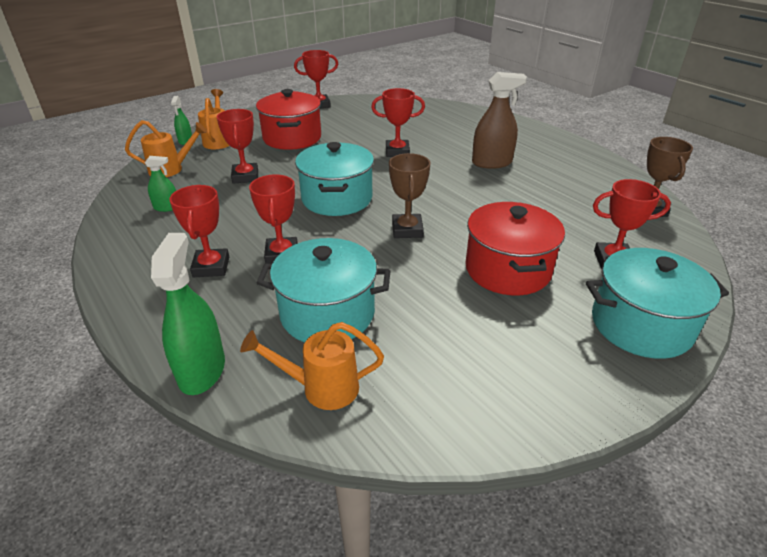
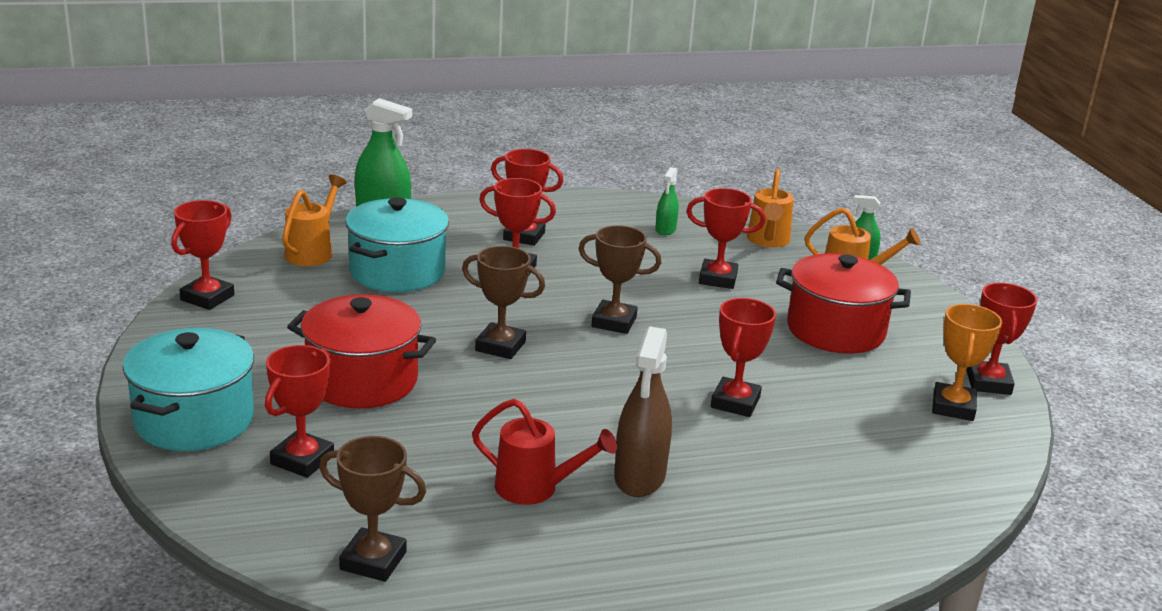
camera: 110 degrees right, 10 degrees down
(337, 198) = (614, 322): turquoise pot -> brown trophy
(350, 109) = (953, 407): none -> orange trophy
(477, 421) = (207, 298): none -> red trophy
(536, 184) = (535, 488): none -> red watering can

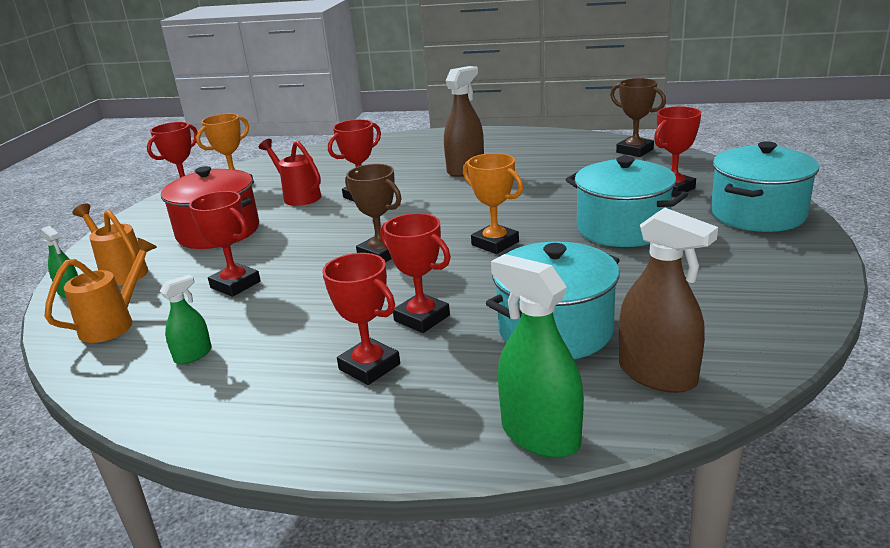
camera: 150 degrees left, 0 degrees up
(207, 298) = (784, 319): red trophy -> none
(312, 252) = (657, 374): orange watering can -> brown spray bottle
(362, 381) = (622, 228): red pot -> turquoise pot
(500, 346) = (495, 243): brown trophy -> orange trophy
(535, 488) = (530, 169): red watering can -> red watering can (298, 196)

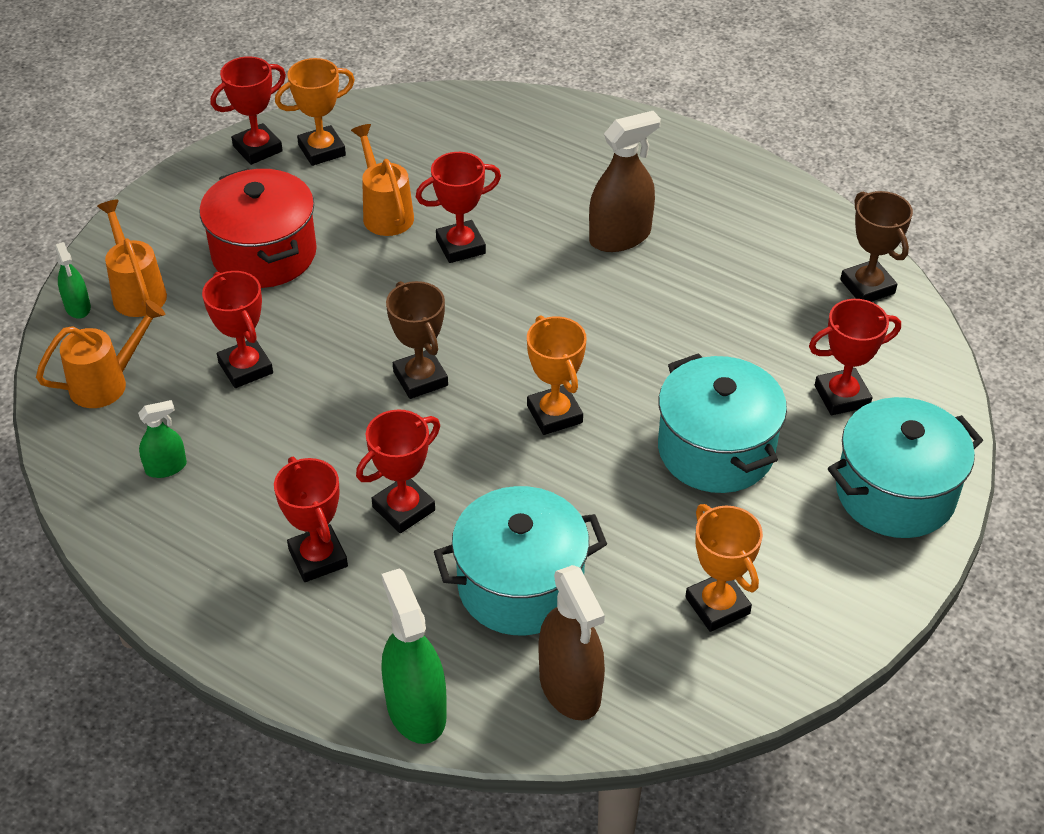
camera: 20 degrees right, 20 degrees up
(298, 196) = (385, 213): red watering can -> orange watering can
(422, 318) = (403, 509): red trophy -> red trophy turned 75 degrees clockwise
(713, 295) = (717, 605): none -> orange trophy

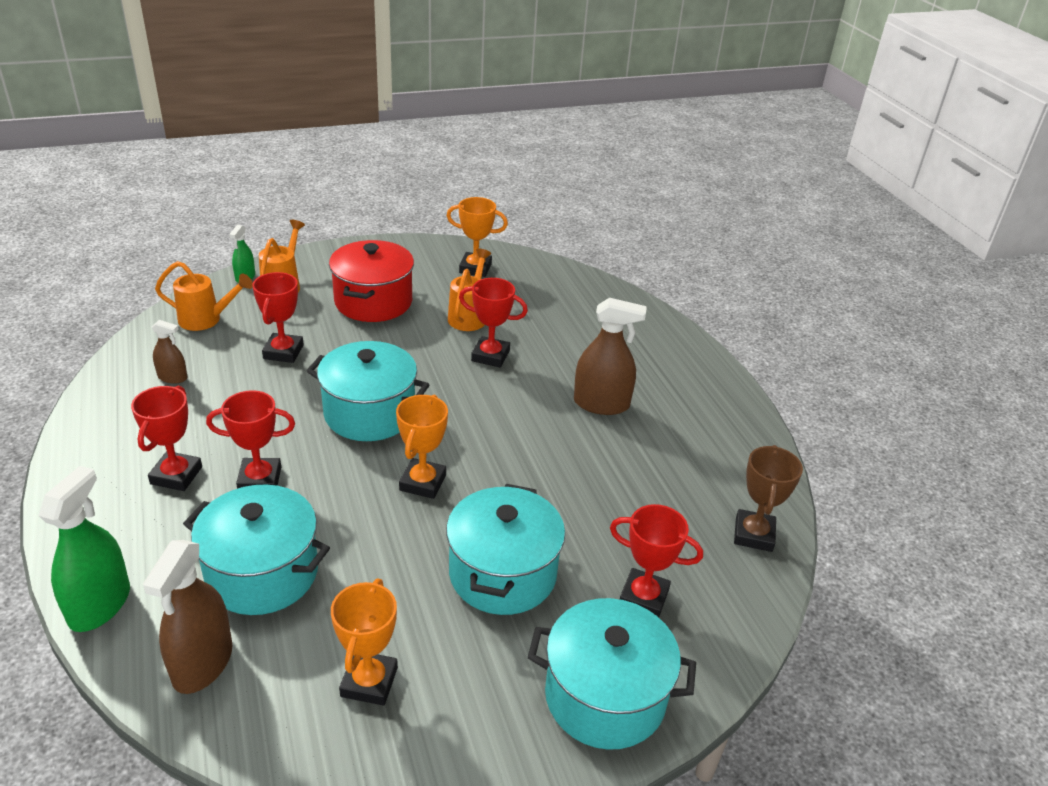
camera: 35 degrees right, 10 degrees down
(166, 467) = (172, 377): green spray bottle -> brown spray bottle
(257, 148) = (441, 251): red trophy -> none
(420, 378) = (369, 413): brown trophy -> turquoise pot

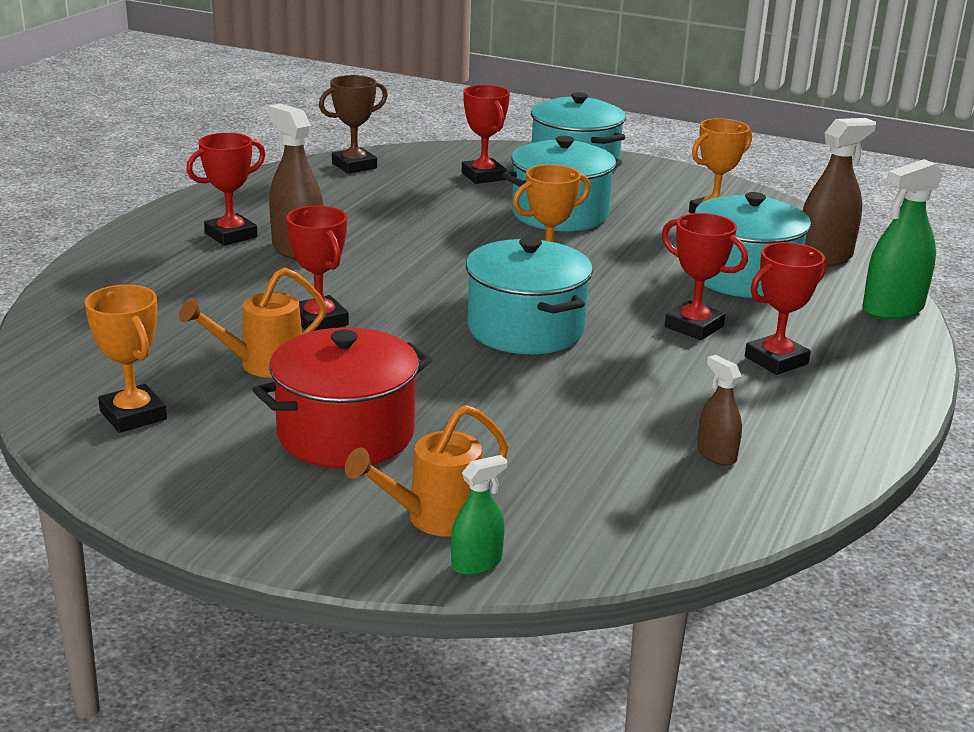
camera: 135 degrees left, 10 degrees down
(206, 320) = (608, 515): orange watering can -> none
(283, 352) = (546, 424): red trophy -> red trophy (231, 235)

